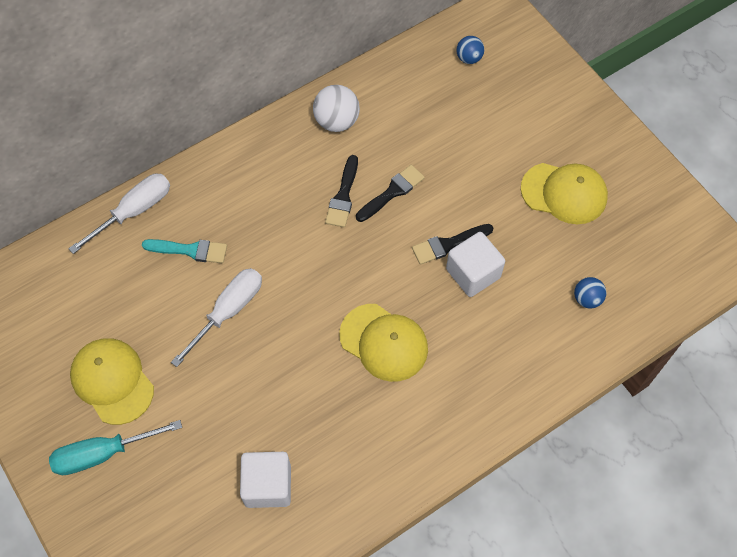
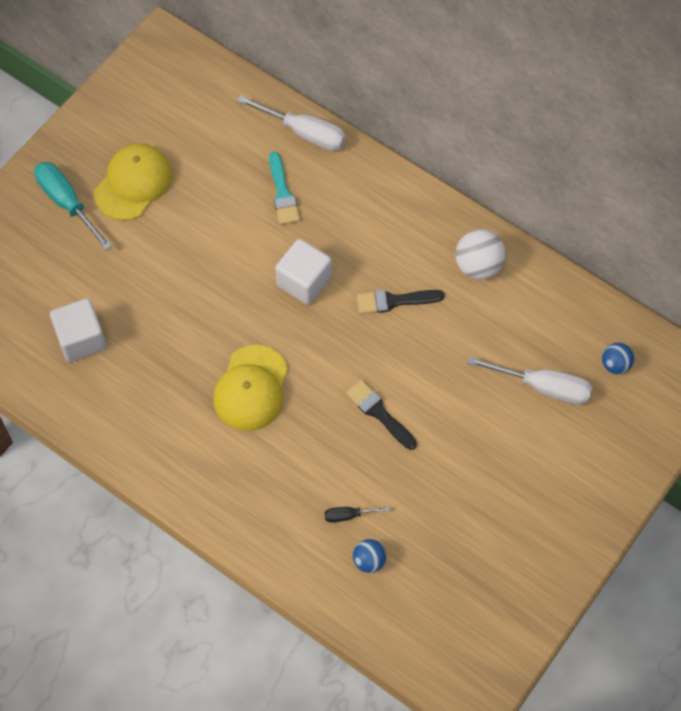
camera: 70 degrees right, 0 degrees up
(228, 312) = (233, 247): white screwdriver -> white screwdriver (543, 387)
(392, 192) = (417, 343): black brush -> none
(473, 273) = (355, 445): white cube -> white cube (304, 281)
(539, 301) = (349, 515): none -> black screwdriver
(564, 193) = (485, 506): yellow cap -> none

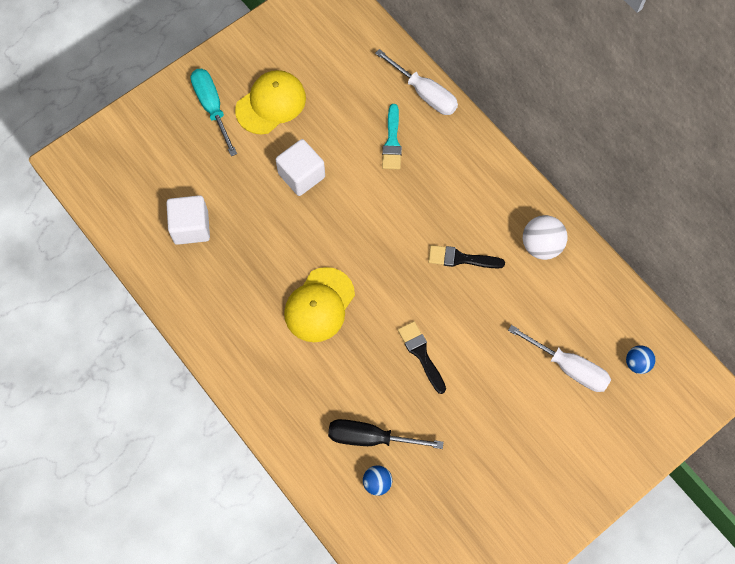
camera: 15 degrees right, 5 degrees up
(304, 281) = (389, 223): white cube -> white cube (301, 175)
(349, 515) = (371, 438): black screwdriver -> black screwdriver, size x1.97

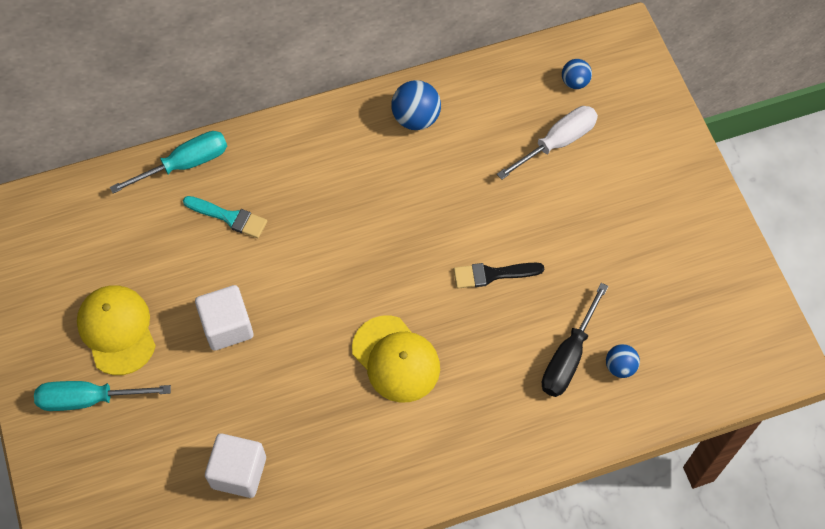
camera: 70 degrees left, 5 degrees down
(424, 93) = (184, 164): white screwdriver -> turquoise screwdriver
(461, 258) = (399, 198): black brush -> none
(541, 245) = (416, 118): white ball -> blue ball

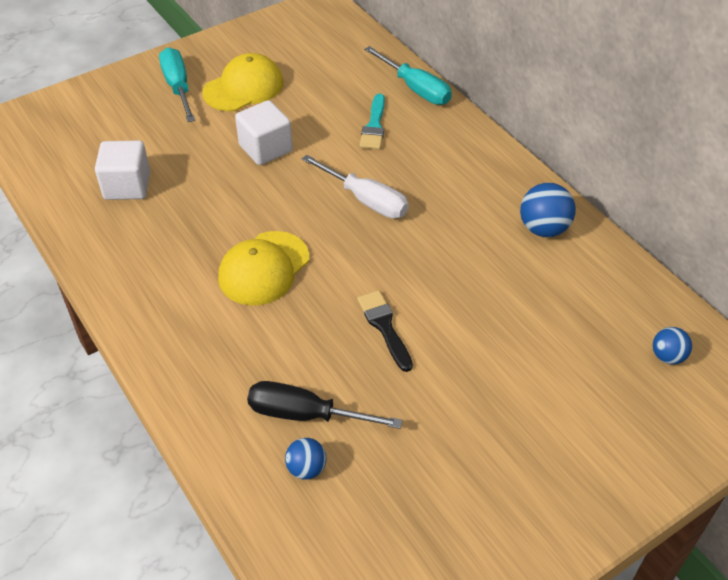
camera: 75 degrees right, 15 degrees down
(557, 143) = (576, 354): white screwdriver -> white screwdriver (365, 200)

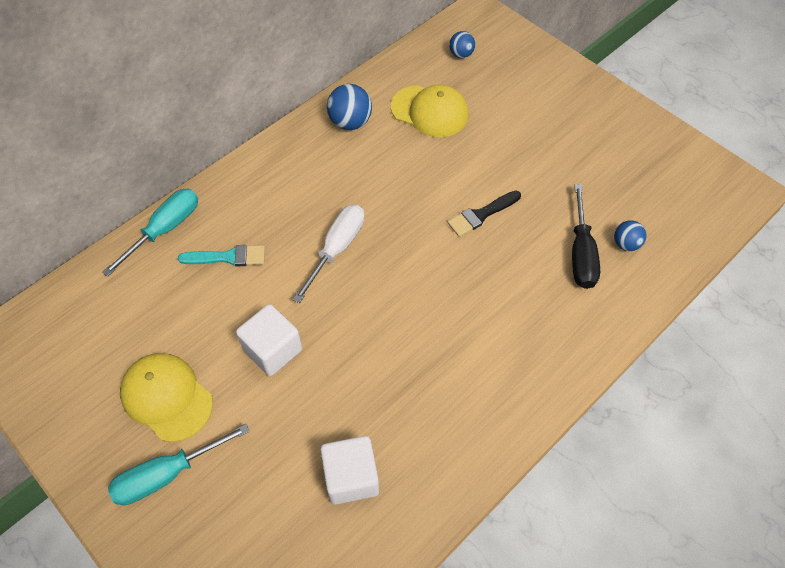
camera: 100 degrees left, 10 degrees up
(263, 268) = (440, 314): yellow cap -> yellow cap (430, 111)

